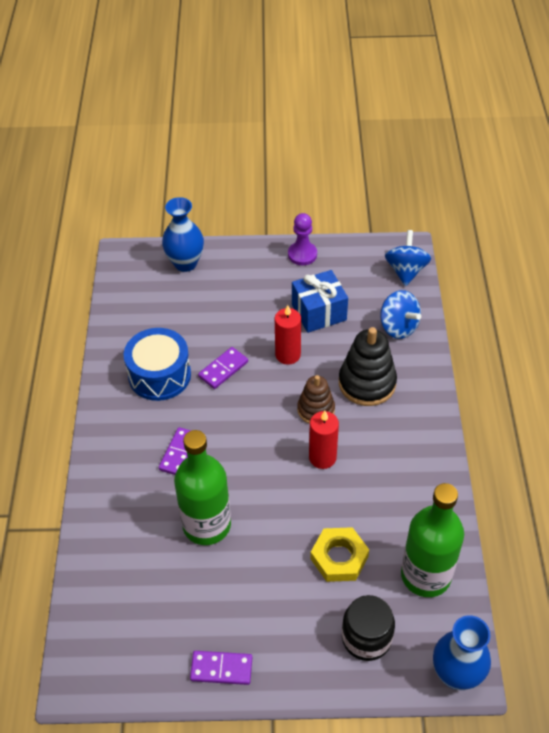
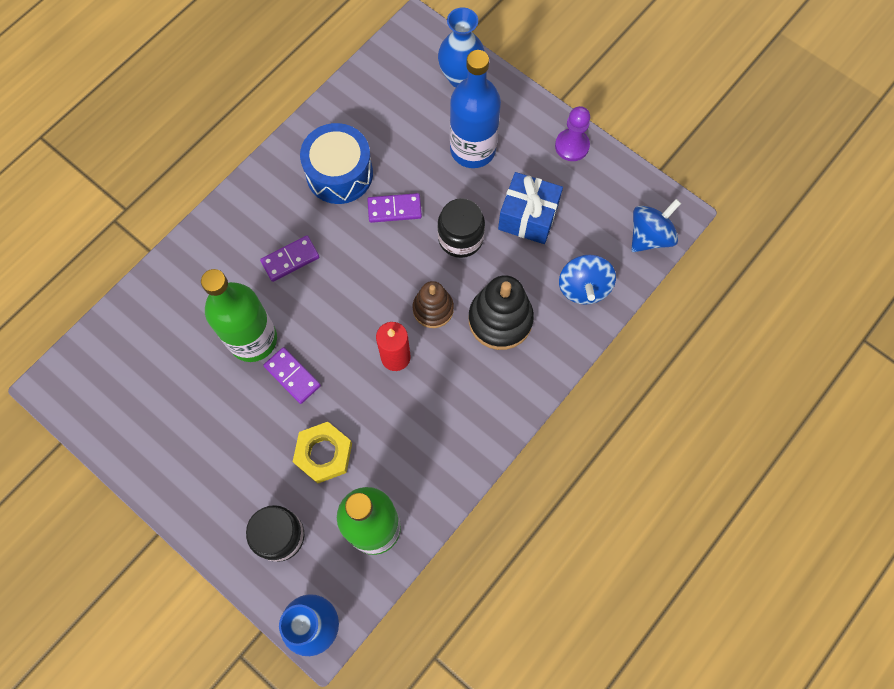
camera: 40 degrees right, 20 degrees up
(221, 669) = (157, 464): purple domino -> purple domino (292, 376)
(239, 298) = (473, 149): none -> blue bottle
(288, 355) = (460, 238): red candle -> black jar

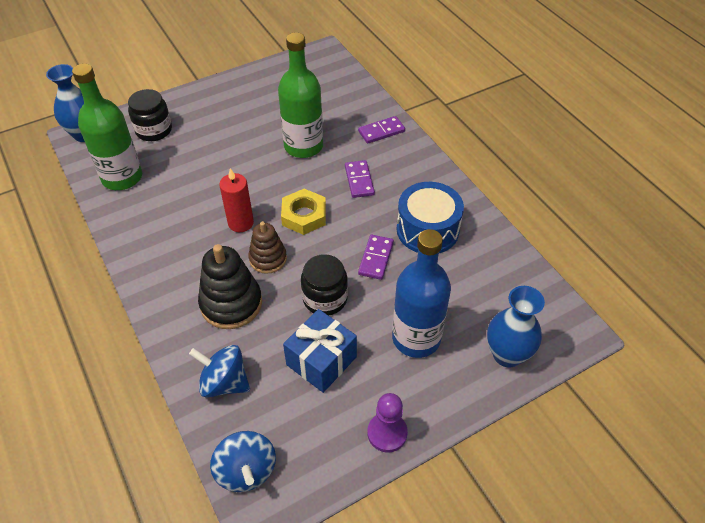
camera: 110 degrees right, 20 degrees down
(292, 376) = (262, 161): purple domino -> purple domino (381, 131)
(323, 454) = (193, 164): yellow nut -> yellow nut (304, 215)

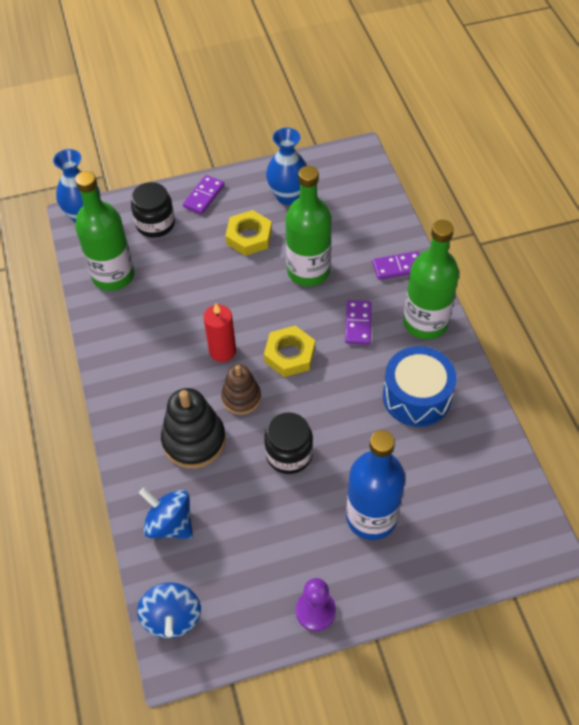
camera: 15 degrees right, 5 degrees up
(243, 128) = (249, 237): none -> yellow nut
(321, 361) = (269, 521): blue gift -> none
(376, 258) = (352, 419): purple domino -> purple domino (204, 196)
(417, 170) = (425, 322): none -> green bottle
(507, 355) = (460, 555): blue vase -> blue vase (288, 196)

